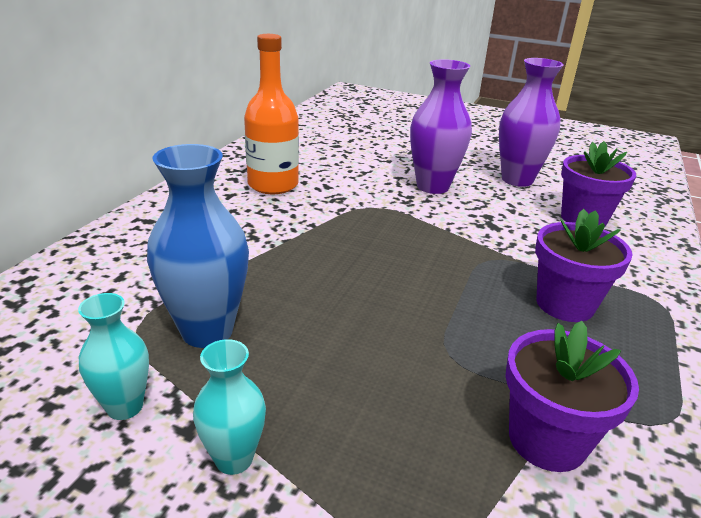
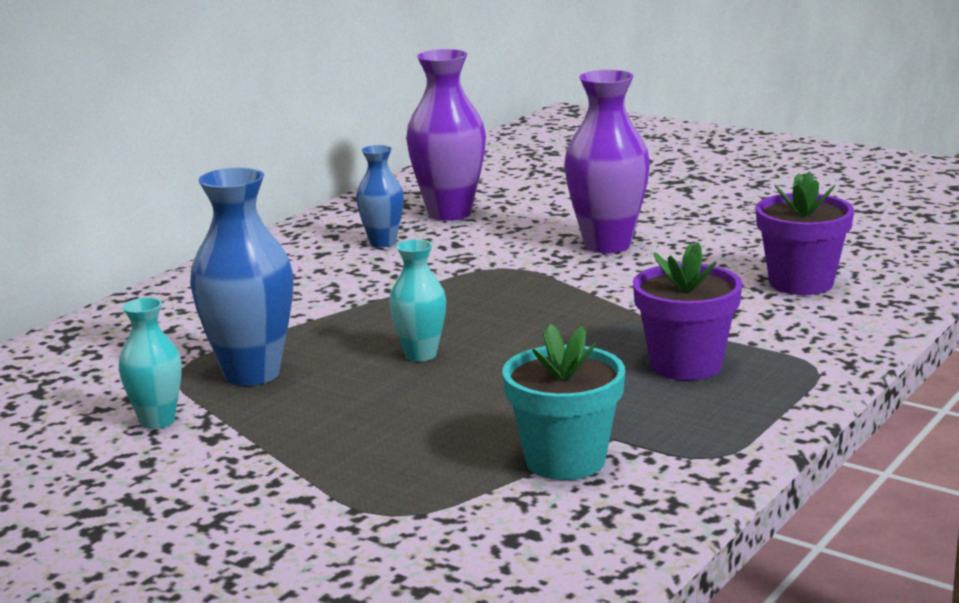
camera: 15 degrees right, 10 degrees down
(234, 458) = (248, 456): turquoise vase -> turquoise vase (420, 354)
(273, 185) = (382, 242): orange bottle -> blue vase
(517, 180) = (744, 237): purple vase -> purple vase (449, 213)
(547, 440) = (565, 460): purple flower pot -> turquoise flower pot

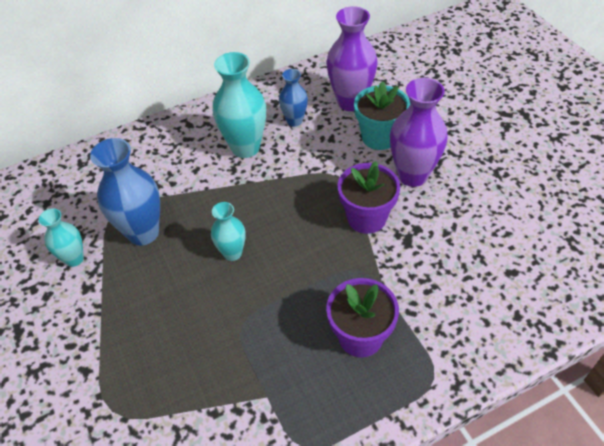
camera: 30 degrees right, 30 degrees up
(332, 276) = (245, 147): none -> turquoise vase
(565, 460) = (226, 406): turquoise flower pot -> turquoise flower pot (379, 137)
(801, 283) = (496, 273): purple flower pot -> purple flower pot (366, 218)

